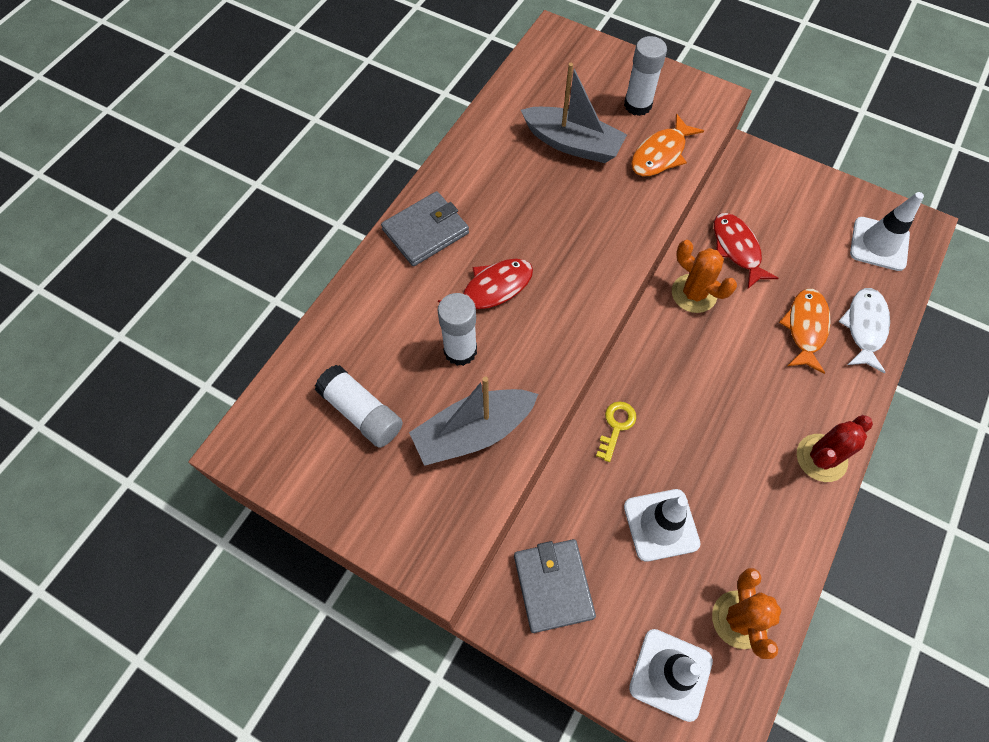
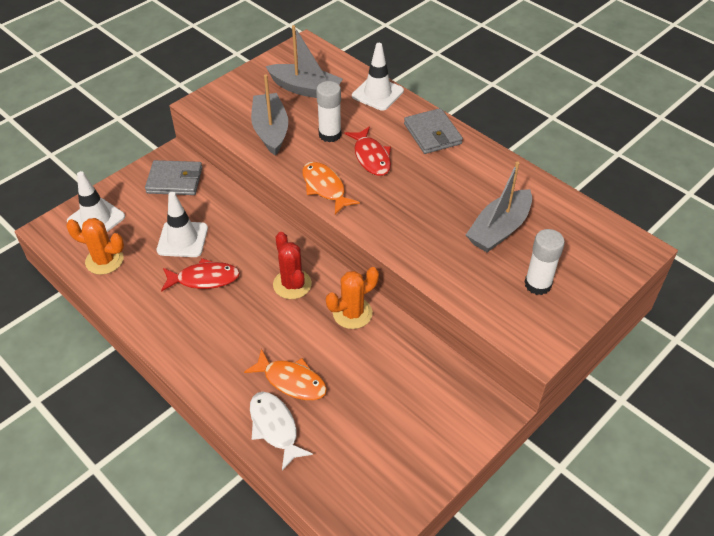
camera: 105 degrees right, 15 degrees down
(361, 412) = (305, 89): white glue stick -> grey boat
(616, 426) = (260, 235): yellow key -> none
(661, 154) = (474, 284): orange fish -> orange fish (325, 188)
(737, 249) = (387, 359): red fish -> red fish (204, 279)
(821, 458) = (180, 347): red cactus -> red cactus (292, 284)
(864, 327) = (275, 427): white fish -> white fish turned 150 degrees counterclockwise
(879, 244) = (358, 483): white traffic cone -> white traffic cone (377, 93)

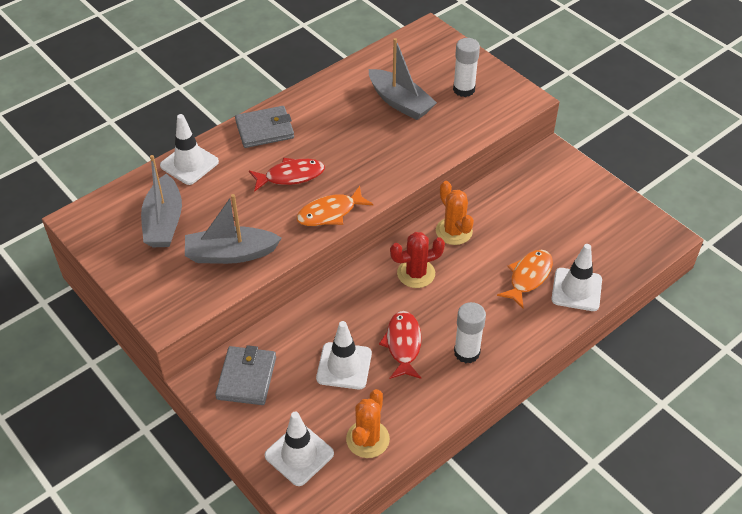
camera: 85 degrees left, 0 degrees up
(275, 427) = (576, 289): white fish -> white traffic cone
(305, 89) = (164, 222): grey boat -> grey boat turned 150 degrees clockwise
(330, 134) = (248, 205): white glue stick -> white glue stick (466, 352)

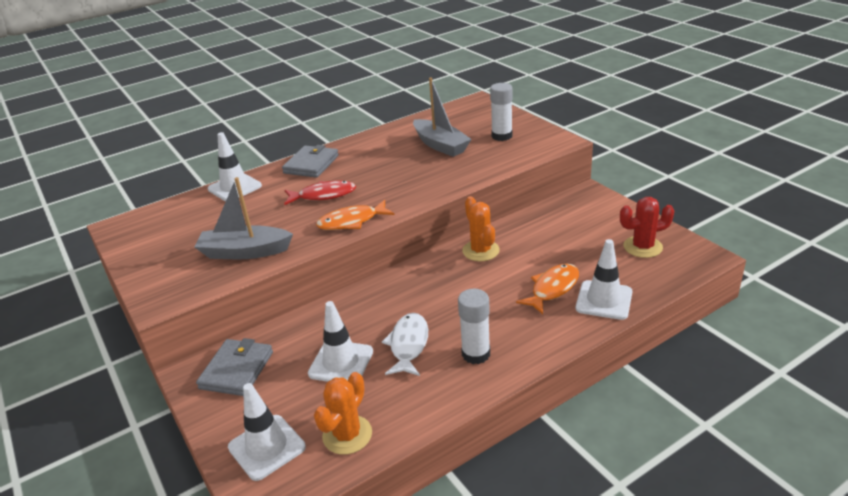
camera: 10 degrees right, 15 degrees down
(164, 222) = (193, 228): grey boat -> none
(264, 130) = (311, 164): grey wallet -> grey wallet turned 60 degrees counterclockwise
(403, 344) = (408, 345): red fish -> white fish
(416, 273) = (435, 284): red cactus -> red cactus (642, 247)

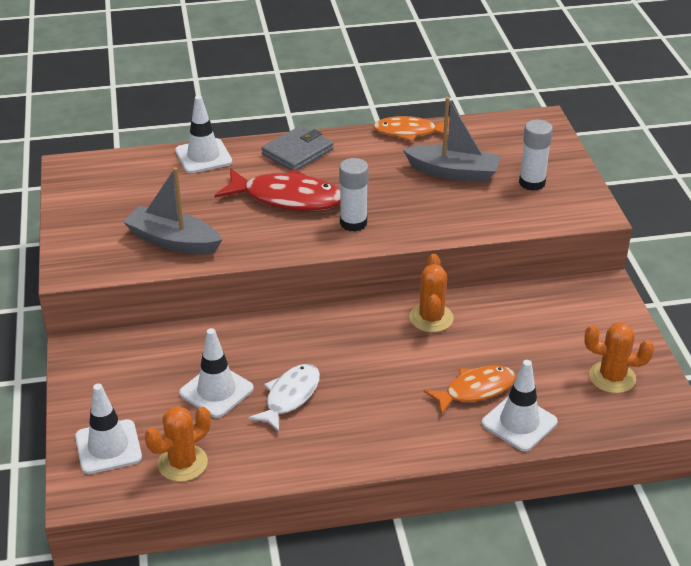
camera: 20 degrees right, 5 degrees up
(237, 370) = (119, 363): grey wallet -> none
(323, 195) = (287, 198): red fish -> red fish, size x1.51
(351, 222) = (296, 242): orange fish -> orange fish (409, 132)
(440, 145) = (453, 172): grey boat -> grey boat turned 60 degrees counterclockwise
(476, 354) = (348, 431): white glue stick -> white glue stick (353, 223)
(642, 247) = (612, 377): red cactus -> orange cactus

